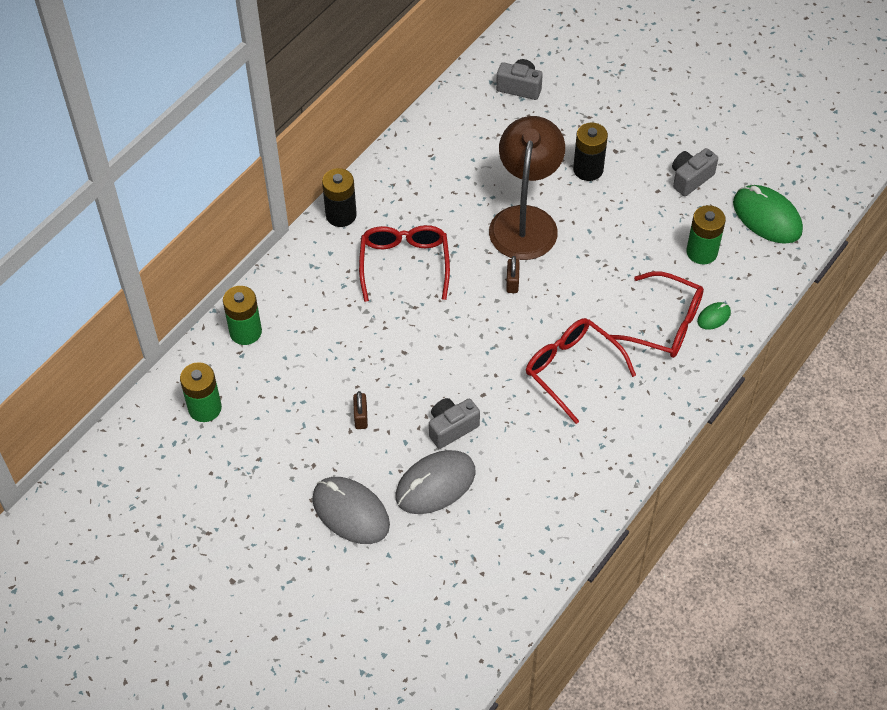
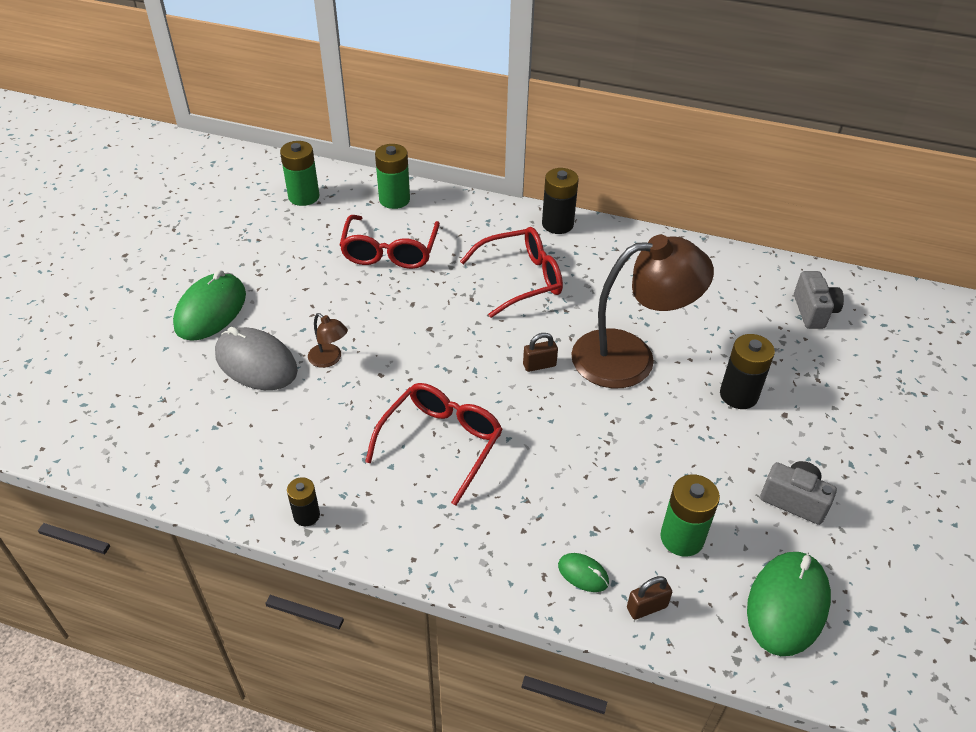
camera: 70 degrees right, 10 degrees down
(350, 512) = (211, 310): grey mouse -> green mouse
(361, 417) = (323, 292): brown padlock -> brown padlock (646, 607)
(451, 428) = (329, 359): grey camera -> brown lamp
(614, 473) = (306, 515): none -> black battery
(665, 324) = (546, 521): red glasses -> red glasses (390, 252)

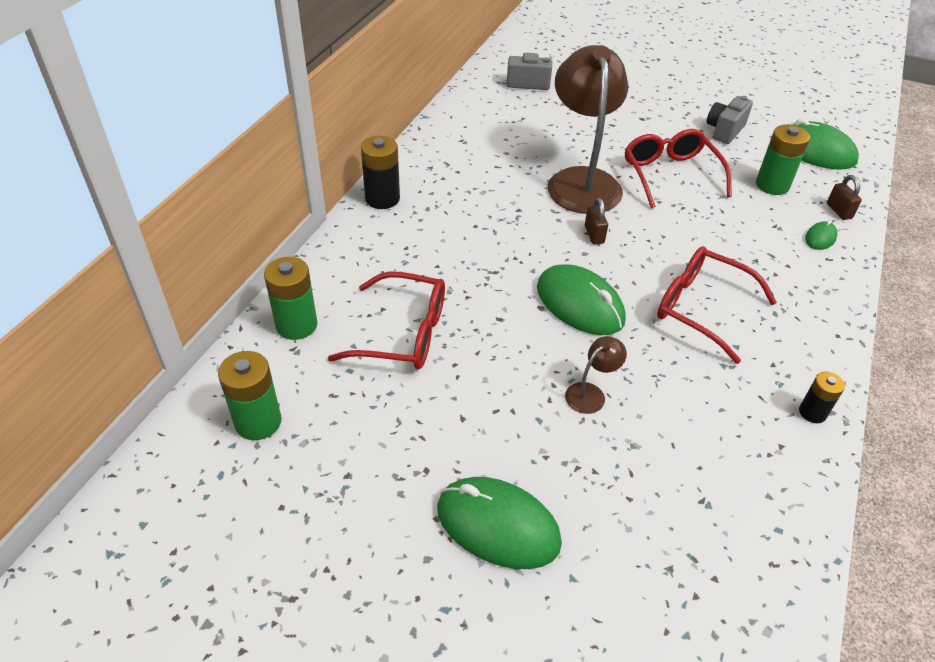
camera: 85 degrees left, 0 degrees up
(256, 363) = (599, 466): grey mouse -> none
(436, 354) = (580, 304): none -> green mouse
(521, 279) = (468, 233): red glasses -> red glasses (670, 174)
(738, 395) = (623, 134): black battery -> none

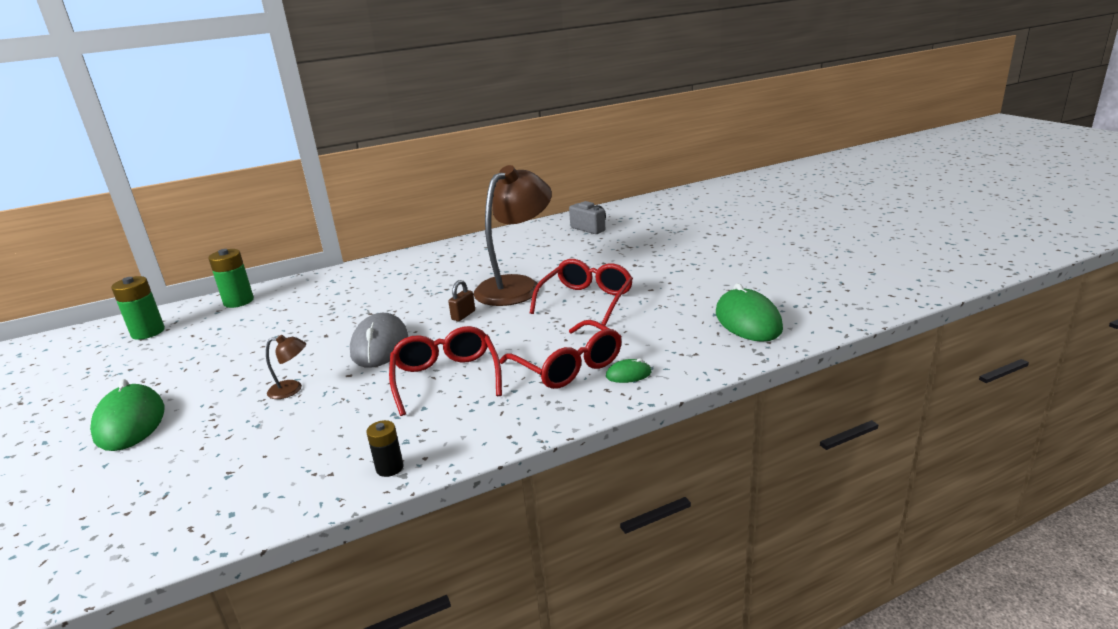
camera: 45 degrees right, 20 degrees down
(382, 198) = (386, 262): black battery -> none
(404, 334) = (270, 323): red glasses -> red glasses (568, 367)
(580, 304) = (380, 345): green mouse -> grey mouse
(724, 131) = (688, 287): grey camera -> none
(772, 185) = (658, 330): green battery -> none
(839, 211) = (684, 364): brown padlock -> none

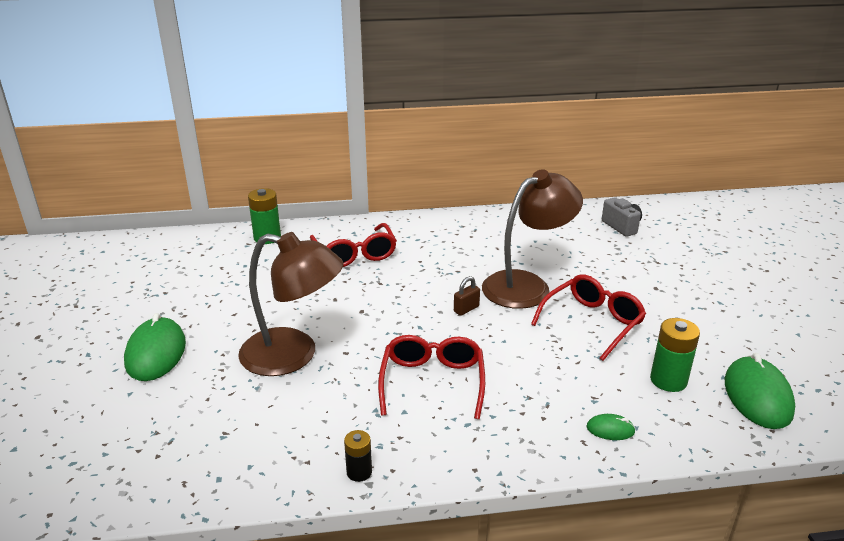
camera: 15 degrees right, 5 degrees up
(148, 332) = (186, 254): green battery -> green battery (668, 380)
(292, 389) = (293, 355): brown lamp -> brown lamp, size x2.45
(380, 345) = (380, 325): grey mouse -> none
(568, 367) = (553, 402): red glasses -> red glasses (355, 254)

